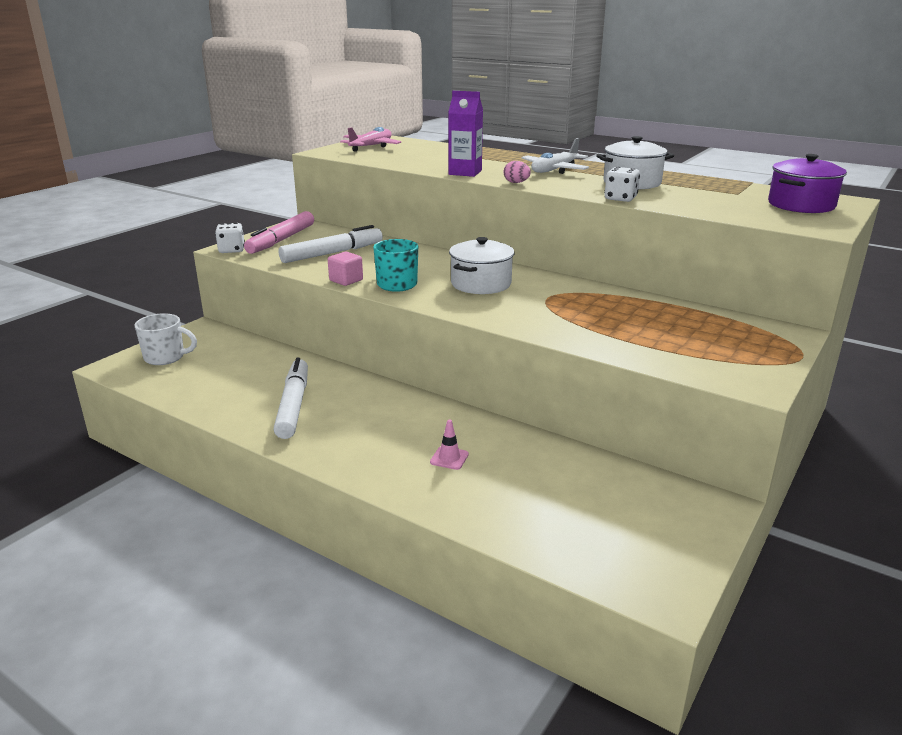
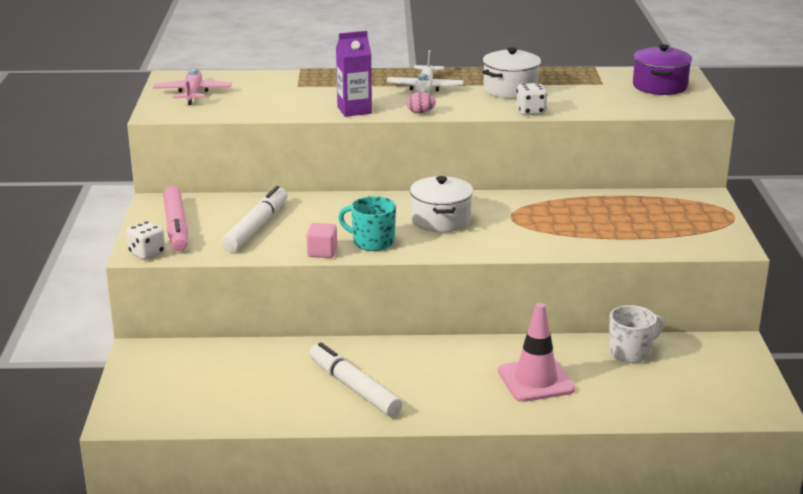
camera: 35 degrees left, 0 degrees up
(165, 357) = (155, 391): white mug -> white mug (631, 352)
(449, 458) = (536, 380): pink traffic cone -> pink traffic cone, size x2.21

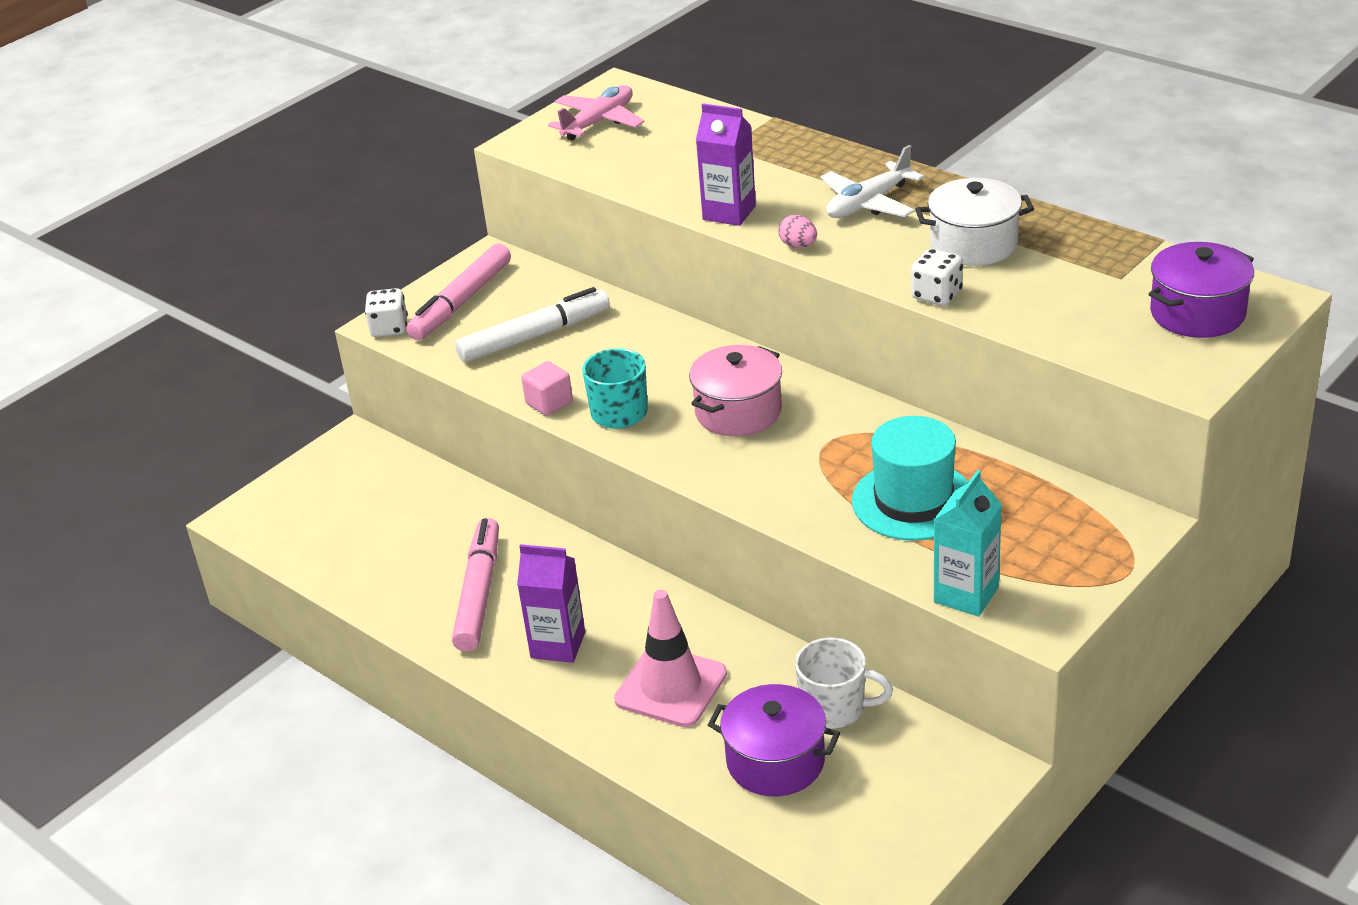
camera: 45 degrees right, 10 degrees up
(354, 388) = (479, 593): white marker -> pink marker
(441, 220) = (738, 412): white pot -> pink pot
(442, 390) = (558, 645): none -> purple carton
(594, 224) = (913, 501): none -> turquoise hat
(640, 386) = (775, 761): none -> purple pot
(683, 248) = (966, 595): none -> turquoise carton

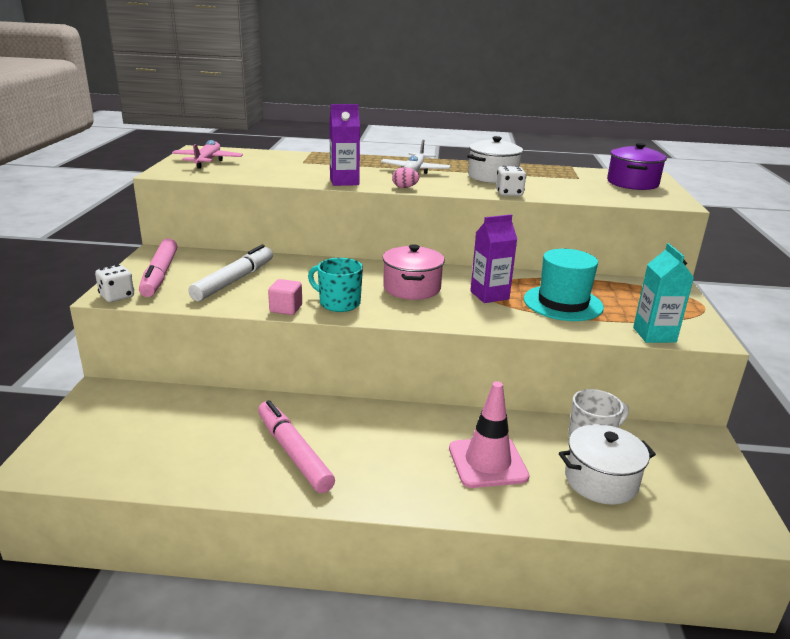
camera: 40 degrees left, 10 degrees down
(558, 645) = (386, 465): purple carton -> purple carton (489, 295)
(775, 761) = (601, 480): purple pot -> white pot

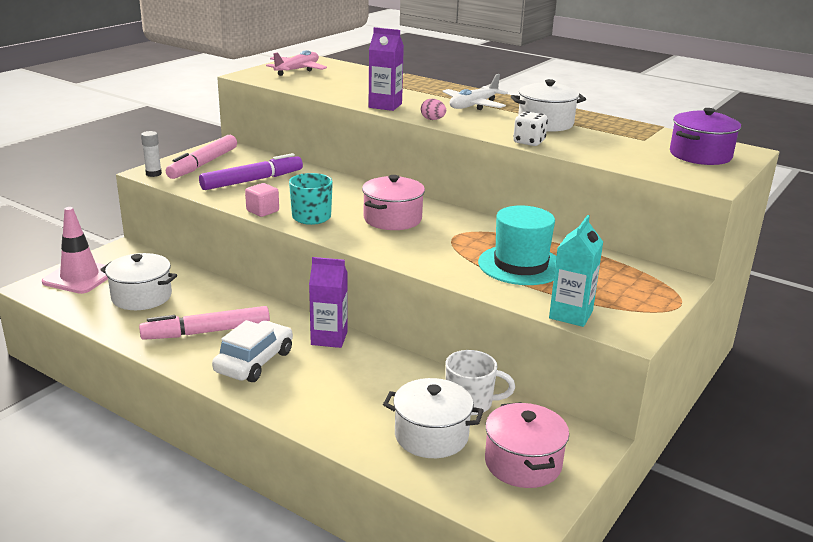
camera: 30 degrees right, 0 degrees up
(117, 296) = (153, 174): white dice -> white glue stick
(180, 437) = (141, 297): none -> white pot
(234, 281) = (252, 180): white marker -> purple marker
(293, 452) = (206, 332): pink marker -> pink marker turned 105 degrees counterclockwise
(375, 467) = (254, 362): none -> white car
(487, 462) = (348, 388): pink traffic cone -> pink traffic cone (80, 277)
(489, 295) = (457, 241): purple carton -> purple carton (329, 338)
(688, 477) = (523, 463): none -> pink pot

